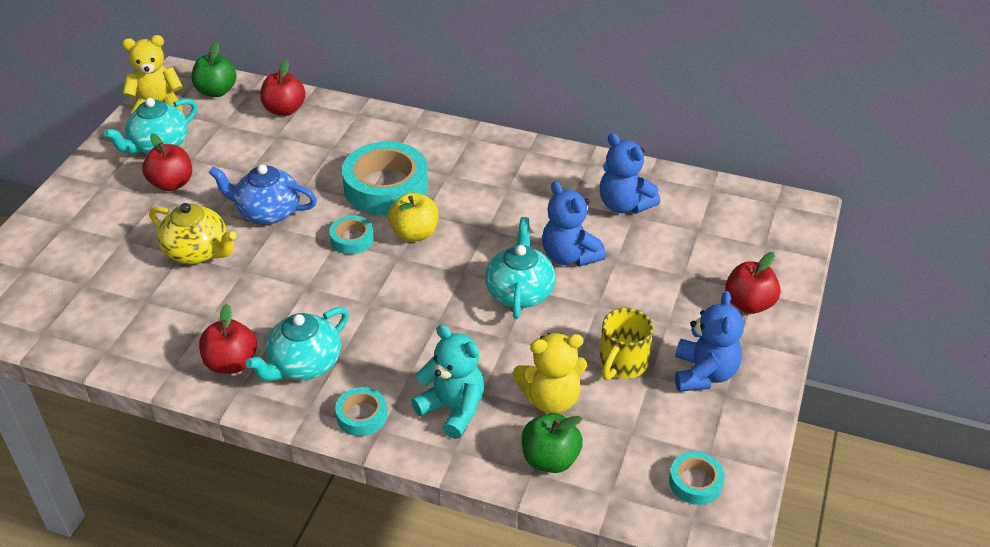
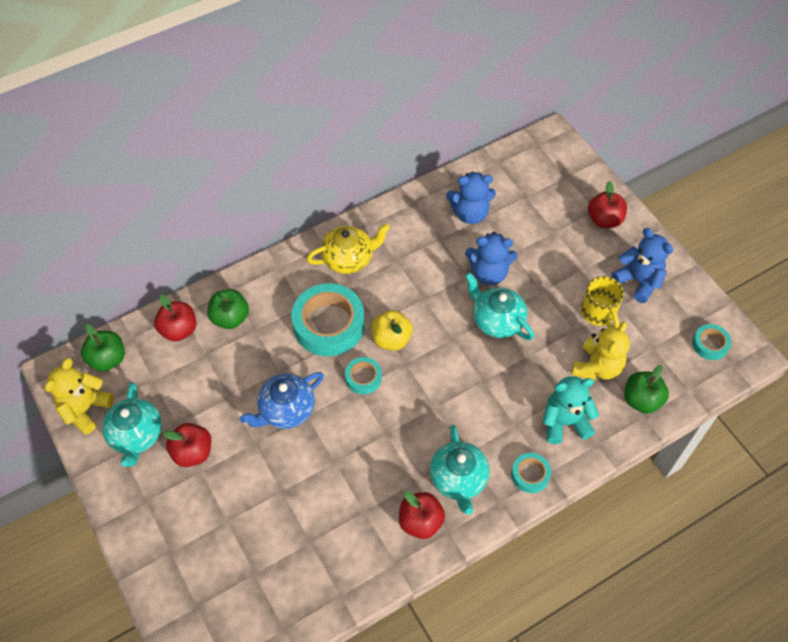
camera: 50 degrees left, 15 degrees up
(198, 252) = (288, 478): yellow teapot -> yellow teapot (349, 259)
(328, 129) = (230, 318): none -> green apple

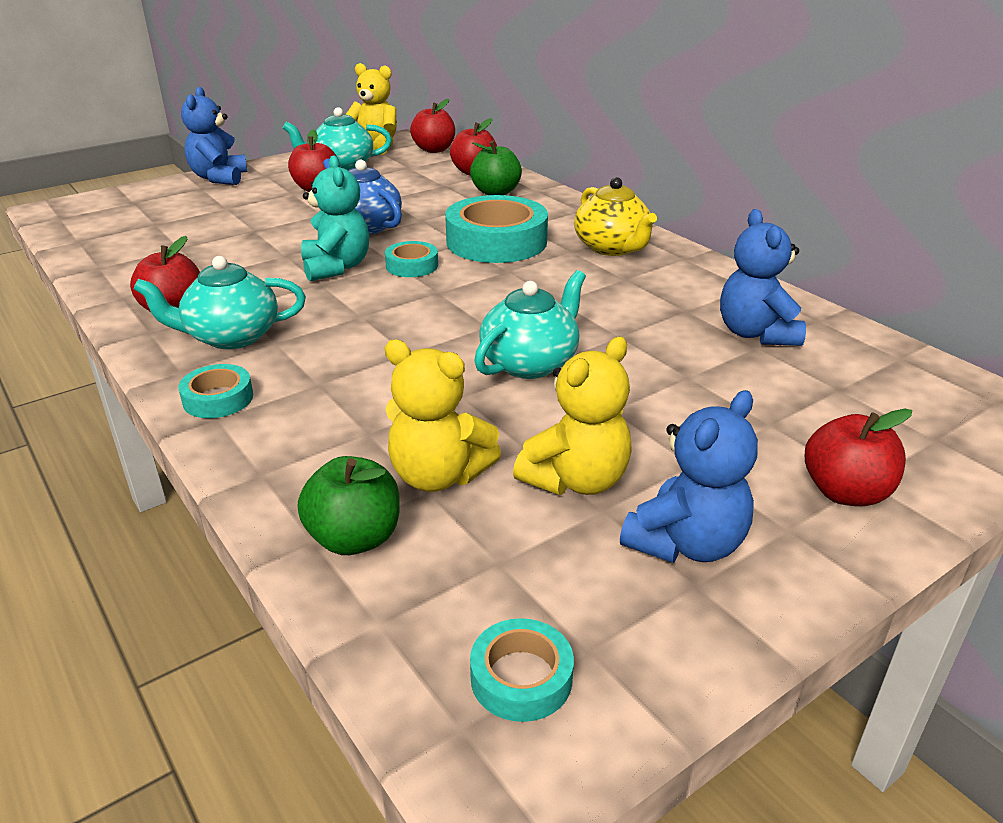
camera: 85 degrees right, 25 degrees down
(108, 359) = (434, 150): green apple -> red apple
(391, 339) = (478, 281): yellow apple -> none
(489, 273) = (630, 354): blue teddy bear -> blue teddy bear (219, 178)
(564, 422) = (314, 434): turquoise teddy bear -> turquoise teddy bear (336, 267)
(599, 313) = (576, 480): yellow mug -> yellow teddy bear

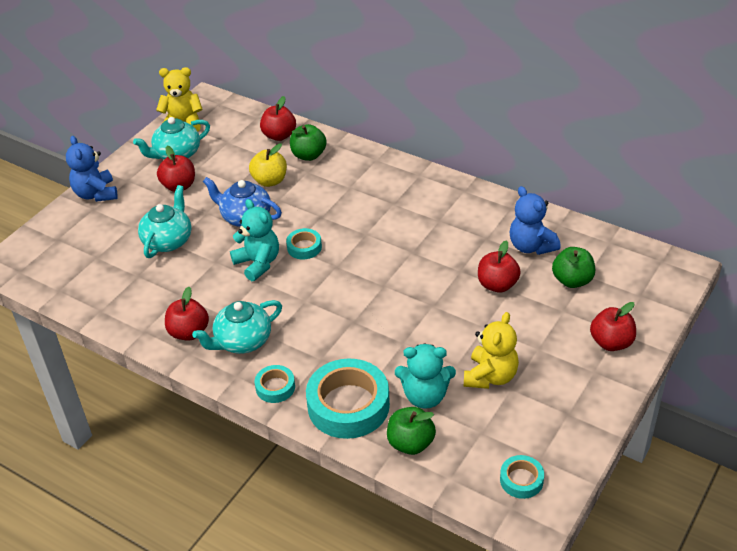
camera: 20 degrees left, 10 degrees up
(427, 203) = (270, 181): none -> yellow apple
(434, 150) = (230, 115): red apple -> red apple (497, 285)
(438, 476) = (425, 396): yellow teddy bear -> turquoise teddy bear
(496, 241) = (342, 208): turquoise tape -> turquoise tape (348, 405)
(530, 363) = (424, 307): turquoise teapot -> turquoise teapot (168, 240)
(612, 248) = (417, 193): yellow teapot -> none
(686, 543) = (555, 394): blue teddy bear -> none
(807, 389) = (572, 280): none -> green apple

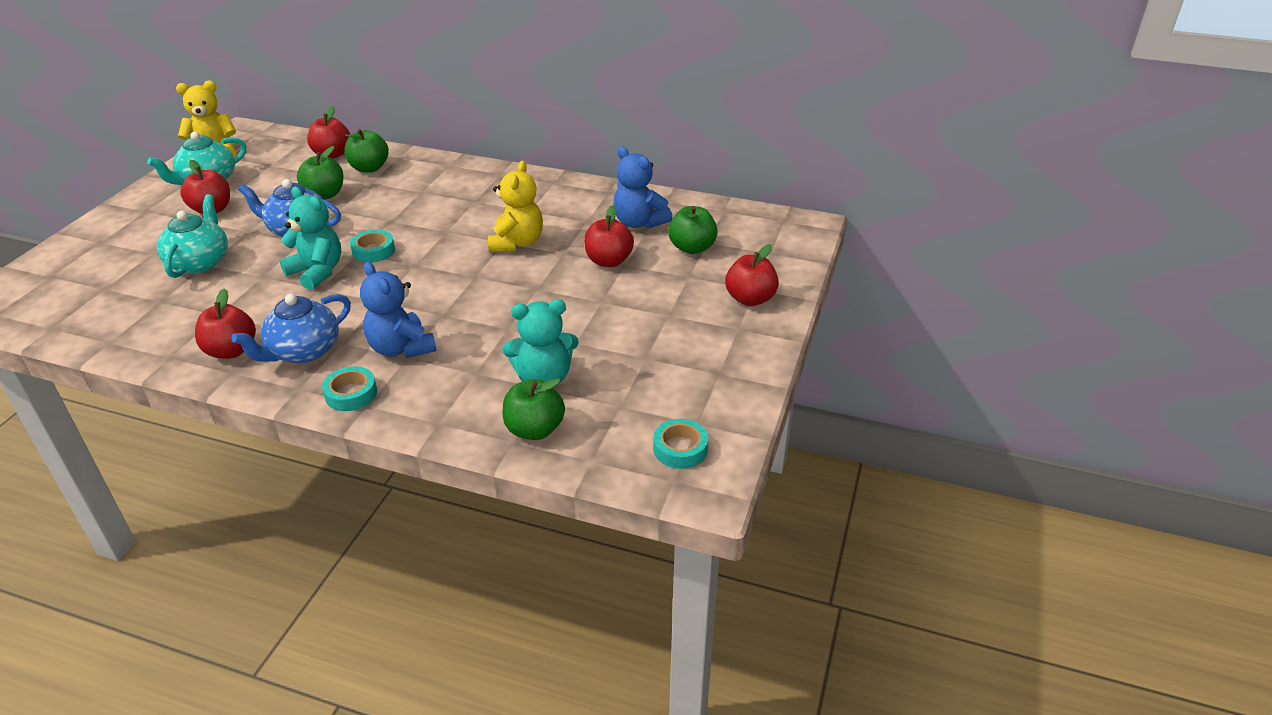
camera: 15 degrees left, 5 degrees down
(96, 194) = (104, 227): blue teddy bear -> blue teddy bear (401, 348)
(242, 341) = (303, 351): turquoise teapot -> blue teapot
(270, 181) = (325, 195): yellow apple -> green apple
(348, 405) = (449, 400): turquoise tape -> none
(490, 376) = (619, 348): yellow teddy bear -> yellow teddy bear (517, 243)

